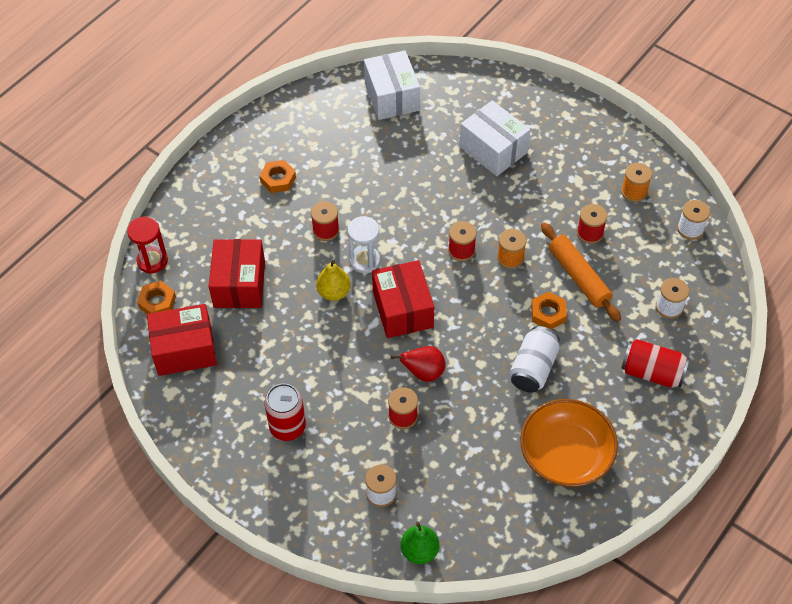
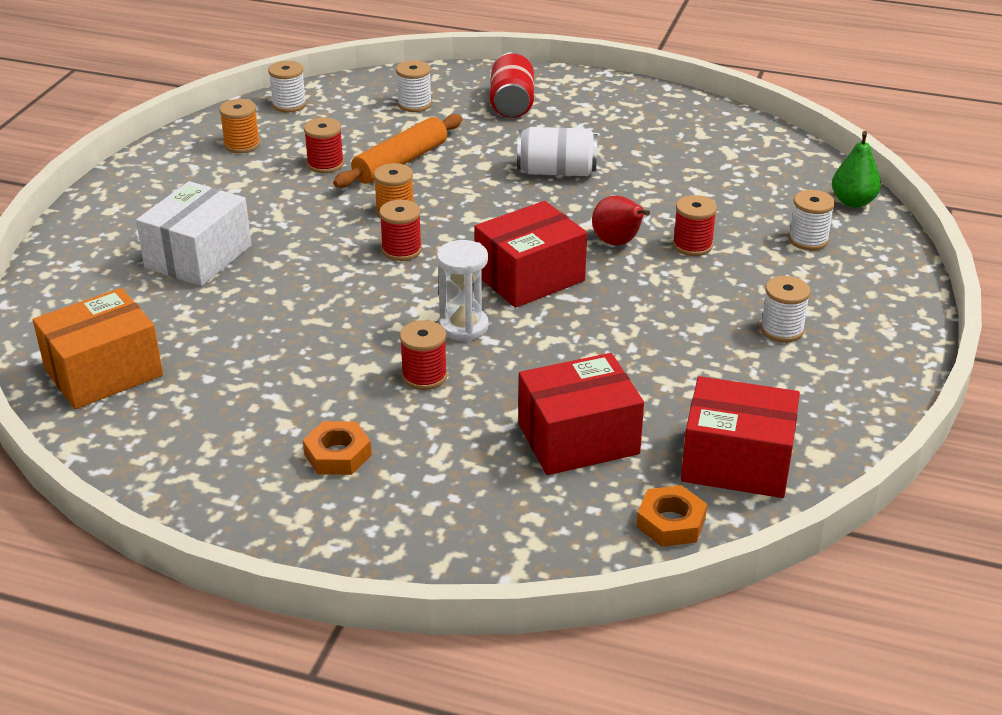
camera: 110 degrees left, 20 degrees down
(152, 261) = (591, 558): red hourglass -> none
(185, 350) = (736, 462): red box -> red box turned 45 degrees counterclockwise
(287, 427) = (781, 330): red can -> white spool
(334, 292) = (537, 342): yellow pear -> none
(392, 97) = (104, 372): white box -> orange box
(548, 313) = (469, 174): orange nut -> none
(566, 454) = (655, 137): orange bowl -> none

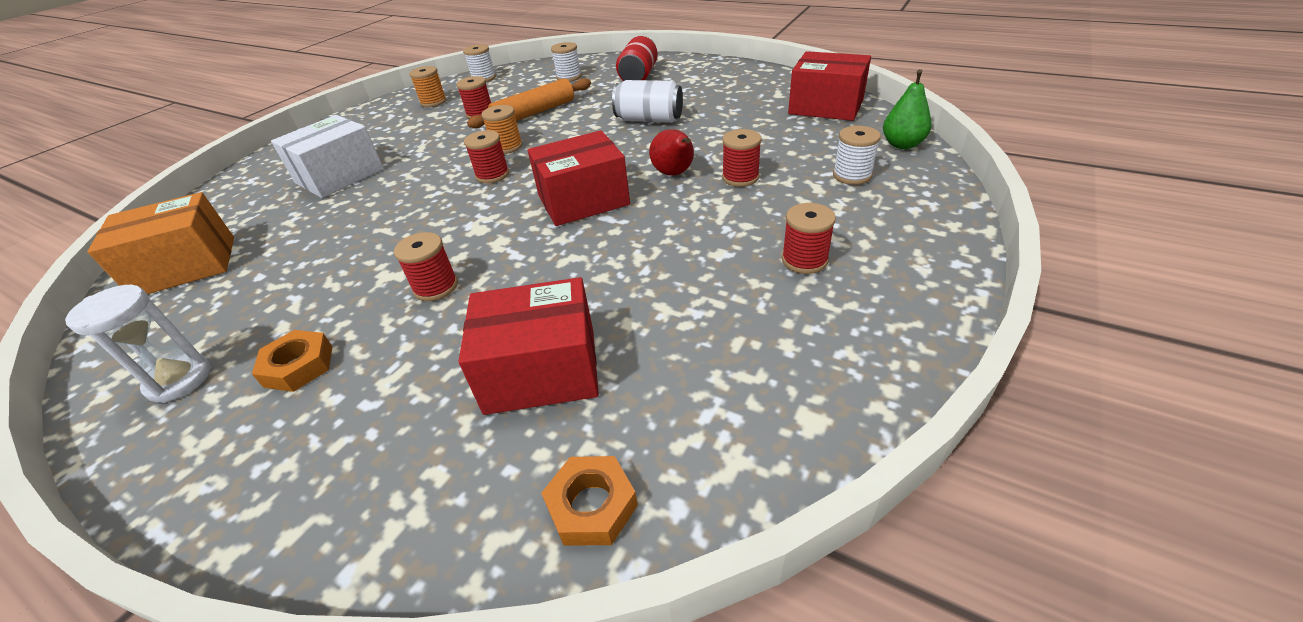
camera: 15 degrees right, 5 degrees up
(463, 327) = (501, 241): white hourglass -> white hourglass (179, 380)
(736, 462) = (706, 420): red box -> red box (826, 106)
(781, 330) = (804, 260): white spool -> red spool

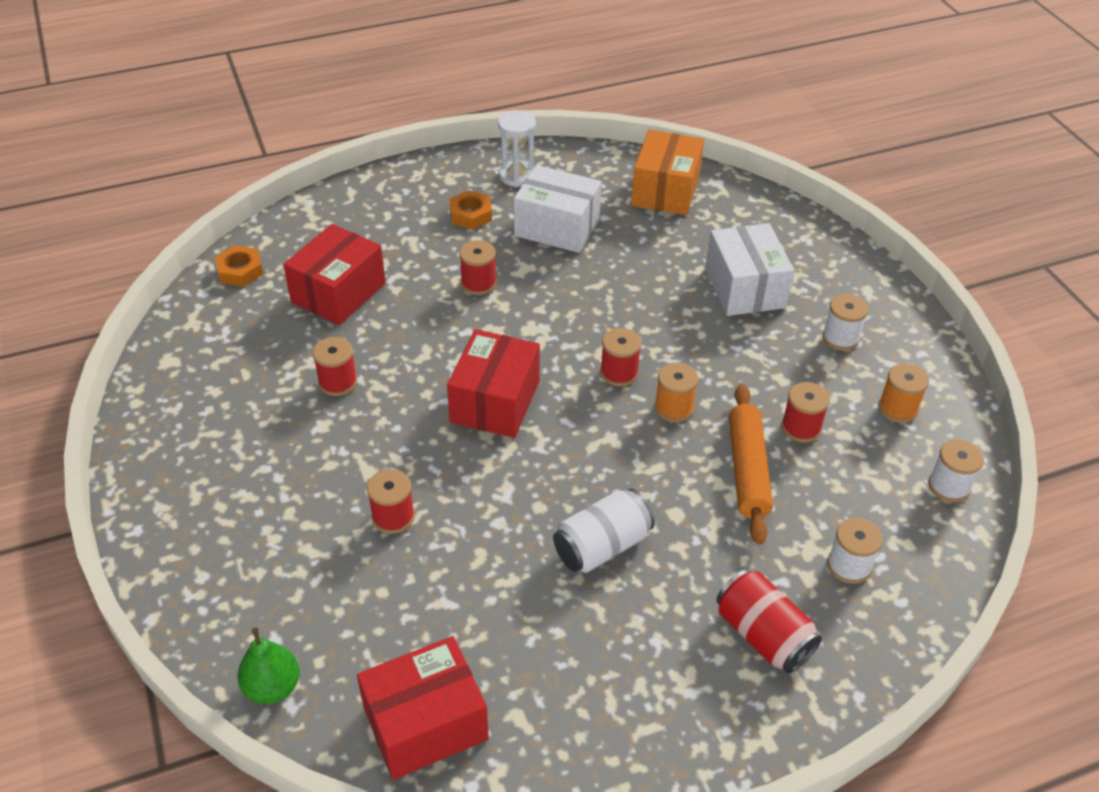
camera: 125 degrees right, 5 degrees up
(294, 294) = (557, 227): none -> white box
(674, 174) = (460, 481): red pear -> none
(804, 260) = (253, 459): red spool -> red spool (338, 382)
(852, 175) = (289, 590): white spool -> white spool (840, 338)

